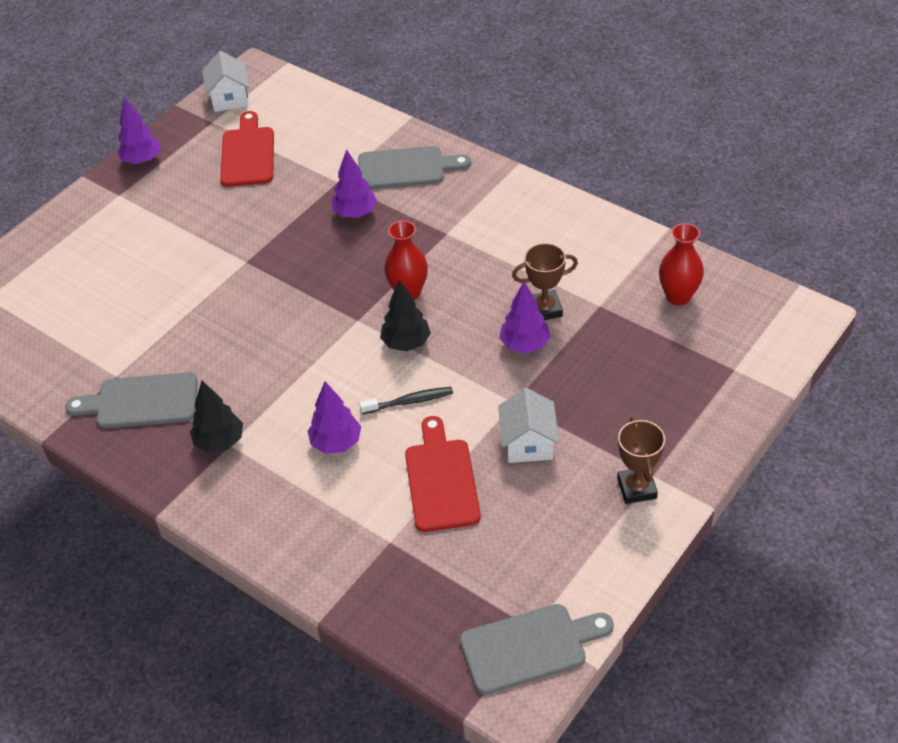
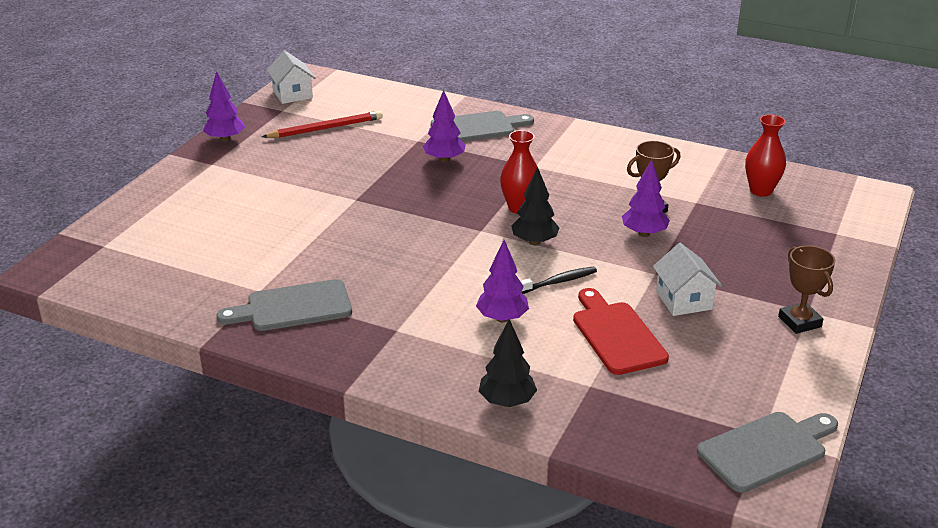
camera: 15 degrees left, 15 degrees down
(219, 442) = (386, 329): black tree -> black tree (507, 402)
(248, 154) = (325, 128): red cutting board -> red pencil

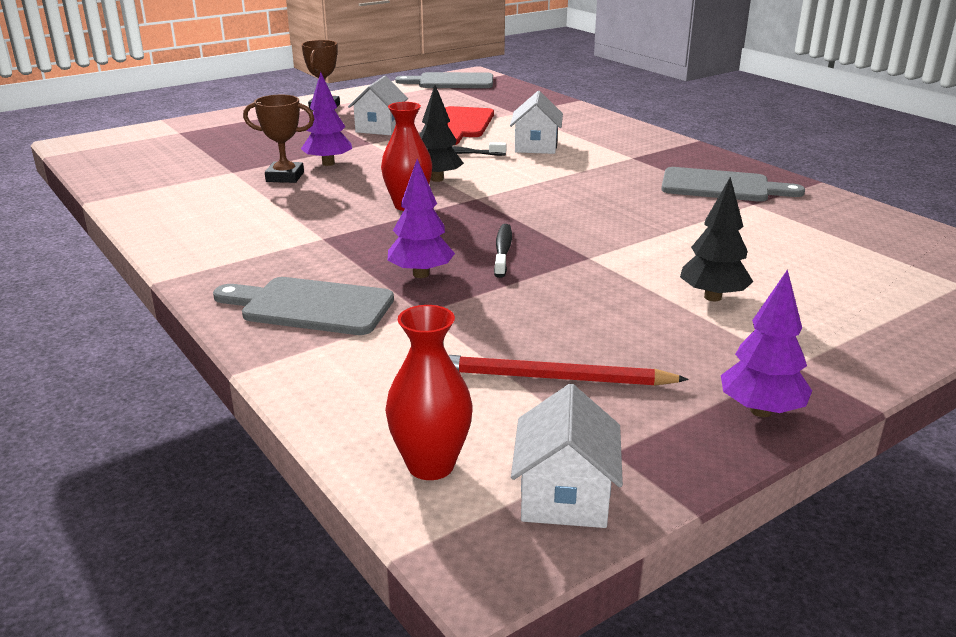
camera: 150 degrees left, 5 degrees down
(413, 188) = (503, 251): none -> black toothbrush
(502, 318) = (536, 146): purple tree -> white house
(507, 402) = (582, 117): black tree -> black tree (712, 297)
(761, 191) = (156, 165): red vase -> red vase (431, 465)

